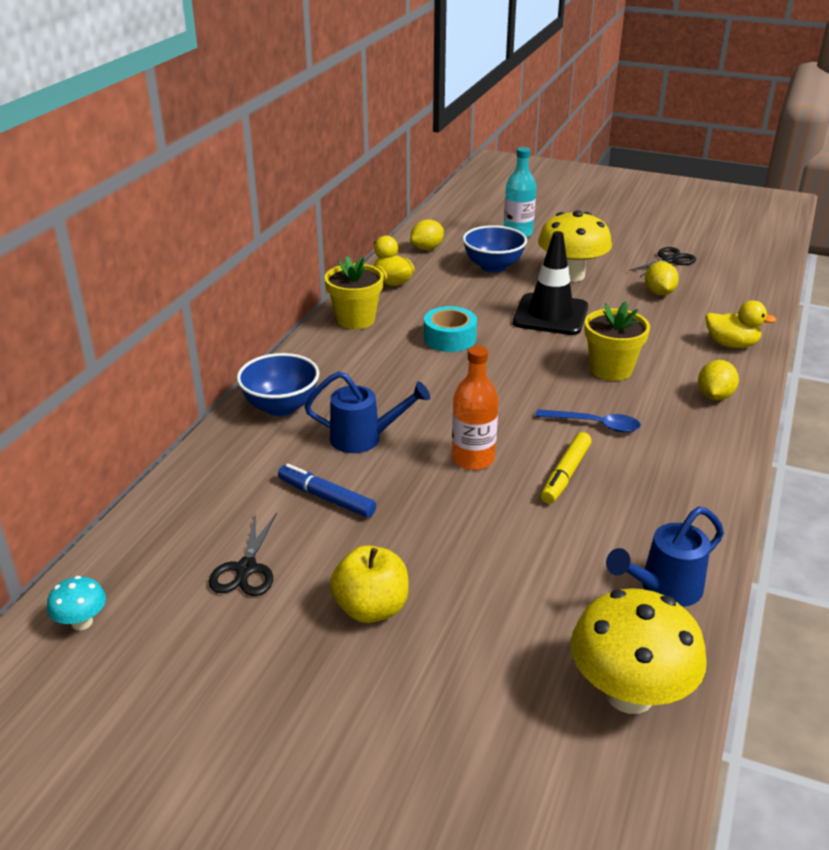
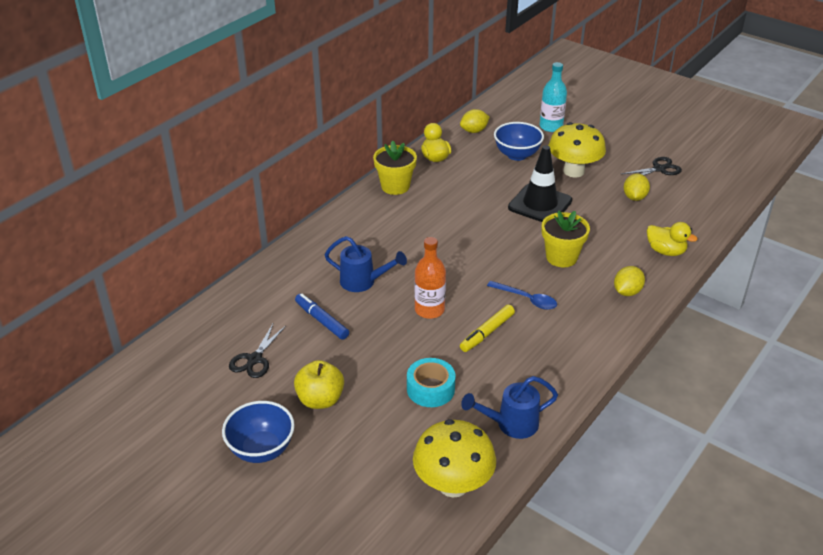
camera: 15 degrees right, 5 degrees up
(82, 622) = (150, 374): turquoise mushroom -> none
(281, 407) = (317, 248): blue bowl -> blue bowl (261, 449)
(449, 338) = (456, 212): turquoise tape -> turquoise tape (430, 389)

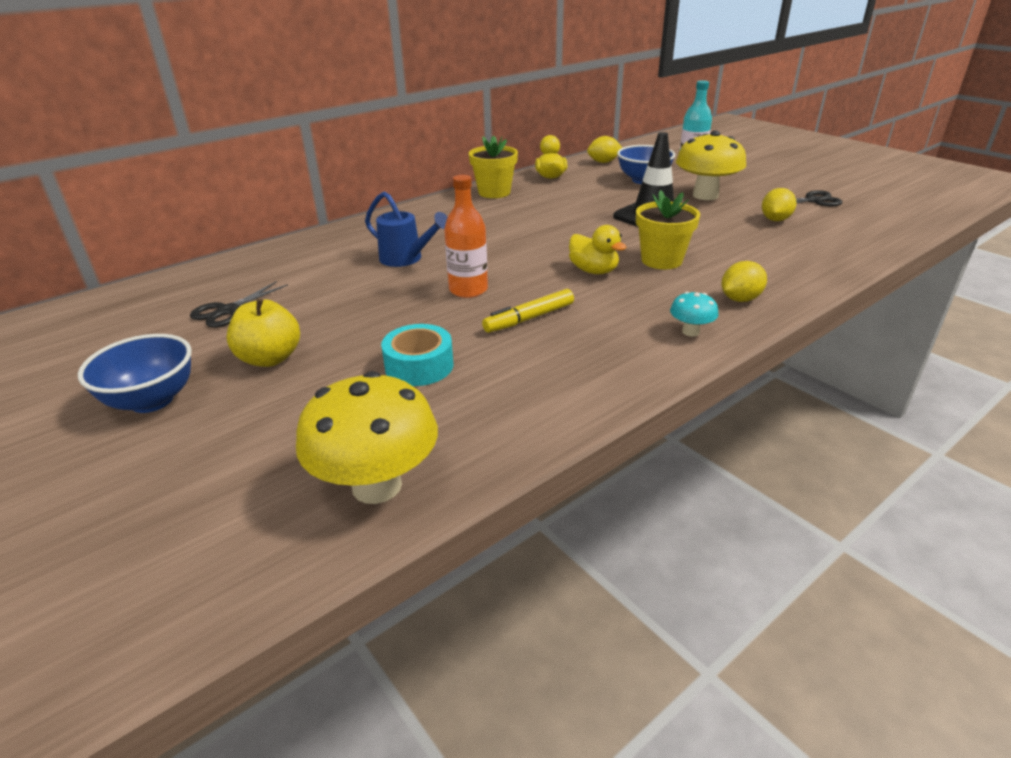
camera: 15 degrees right, 5 degrees down
(321, 320) = (333, 286): blue marker -> none
(511, 424) = (509, 421): blue watering can -> none
(526, 299) = (598, 292): blue spoon -> none
(601, 329) = (690, 332): none -> turquoise mushroom
(665, 251) = (805, 267): yellow duck -> yellow duck (593, 271)

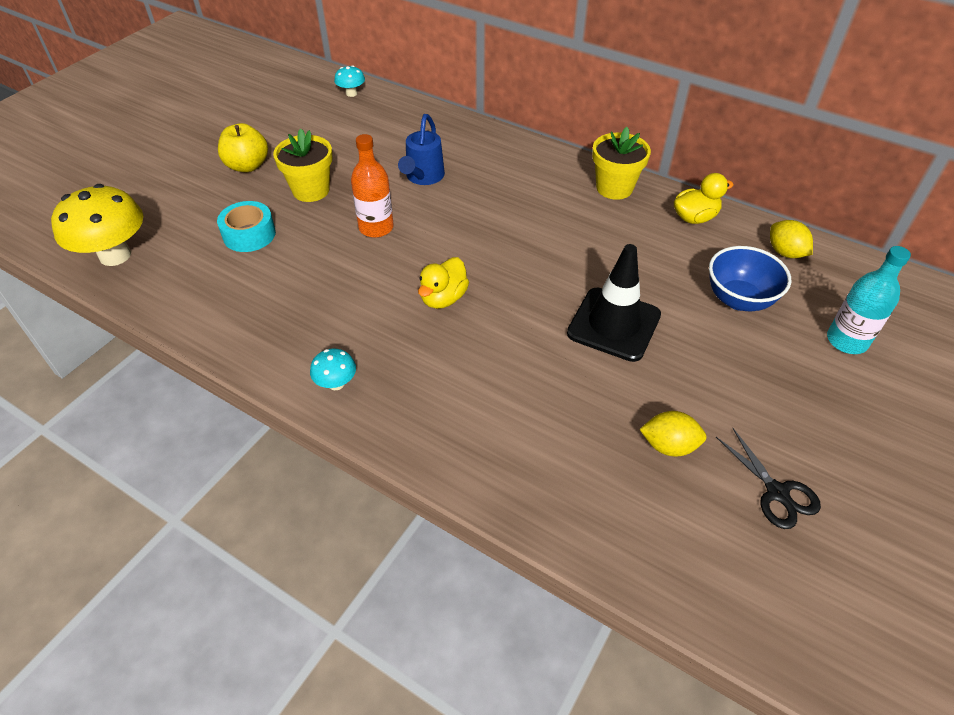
camera: 70 degrees right, 15 degrees up
(152, 400) = (193, 141): blue bowl -> none
(199, 278) = (351, 93): none -> turquoise mushroom
(227, 311) = (307, 124): black scissors -> none
(529, 318) = (335, 274): yellow marker -> none
(661, 260) = (489, 346): yellow flower pot -> yellow flower pot (311, 190)
(705, 195) = (719, 366): yellow mushroom -> none
(740, 299) = (416, 417): yellow lemon -> none

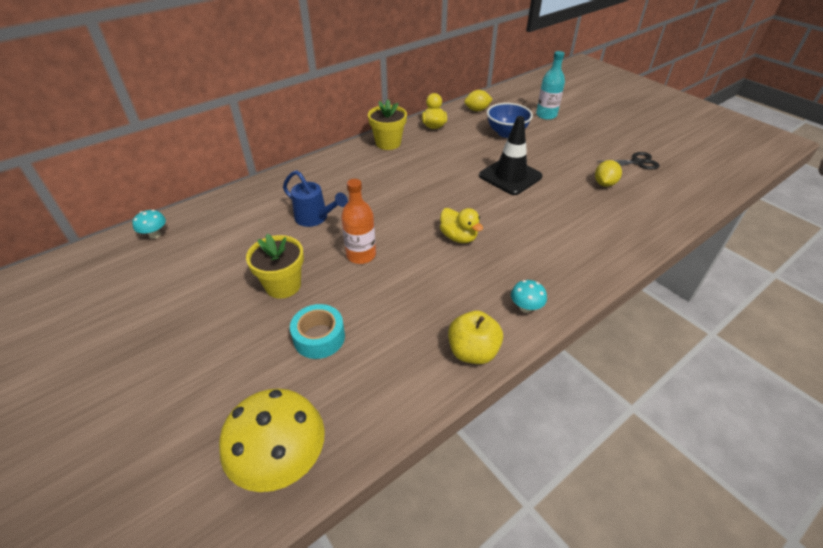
camera: 70 degrees left, 5 degrees down
(247, 166) = (208, 325): yellow apple -> yellow apple (472, 351)

